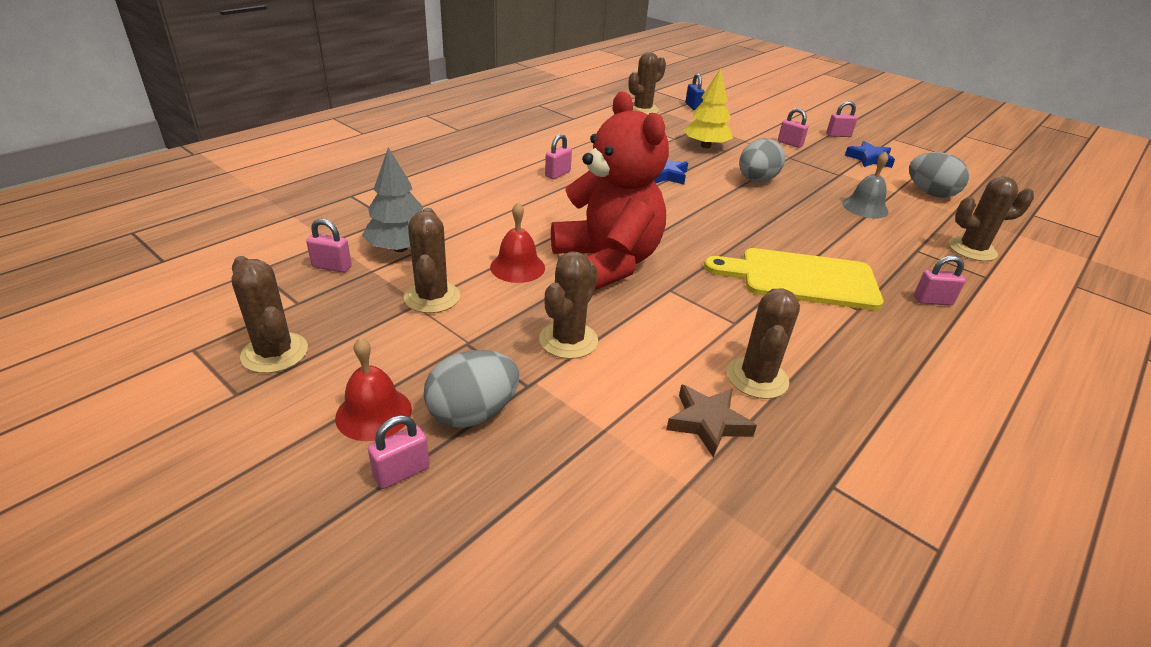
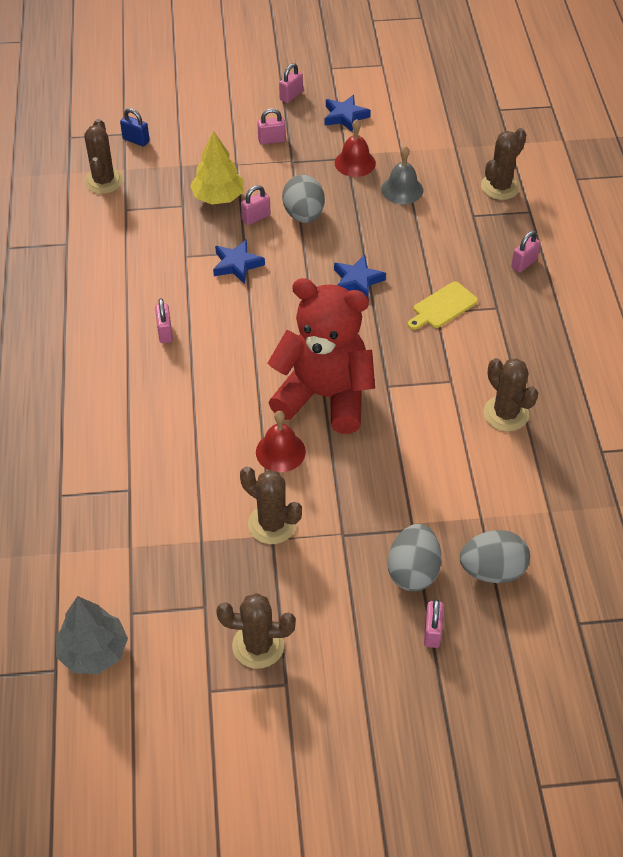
camera: 45 degrees left, 15 degrees up
(332, 267) = (172, 563): pink padlock -> pink padlock (256, 217)
(374, 413) = (369, 620): red bell -> red bell (355, 163)
(400, 248) = (185, 507): grey tree -> grey tree (93, 651)
(568, 340) = (389, 479): brown cactus -> none
(707, 423) = (517, 467): brown star -> none
(745, 226) = (357, 281): none -> blue star
(801, 279) = (443, 307): yellow cutting board -> yellow cutting board, size x0.55
(930, 193) = (423, 134): grey egg -> grey egg (492, 570)

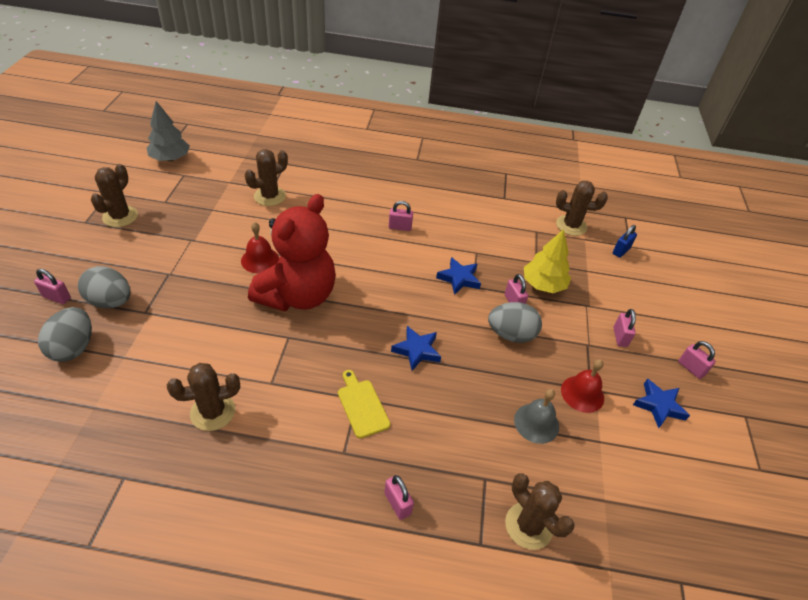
camera: 100 degrees right, 5 degrees down
(272, 524) = (202, 242): brown cactus -> brown cactus (270, 196)

